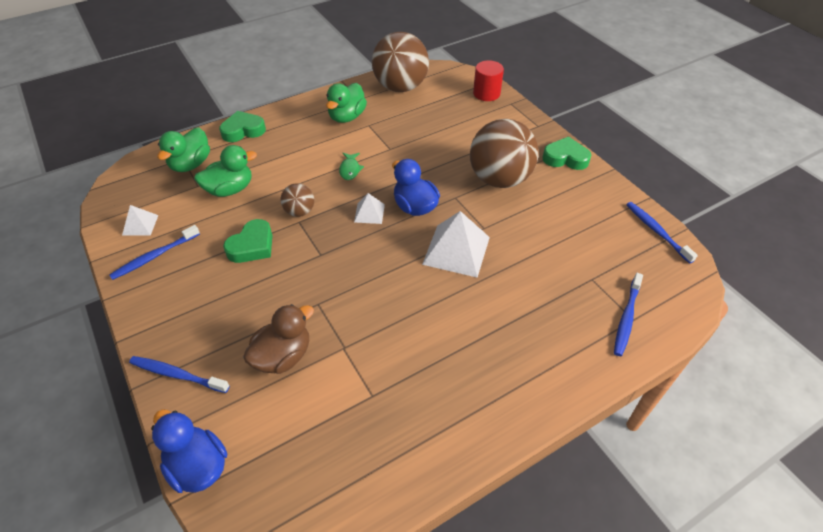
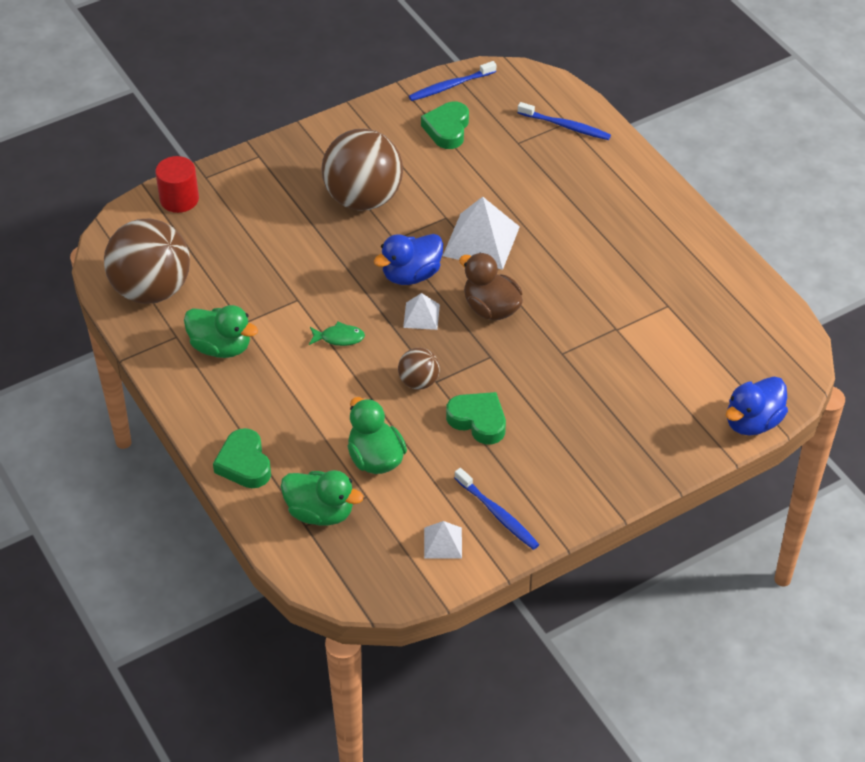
camera: 90 degrees left, 0 degrees up
(177, 374) = (660, 457): blue toothbrush -> none
(283, 356) = (631, 375): brown duck -> brown duck (491, 308)
(565, 158) = (326, 138): green heart -> green heart (447, 129)

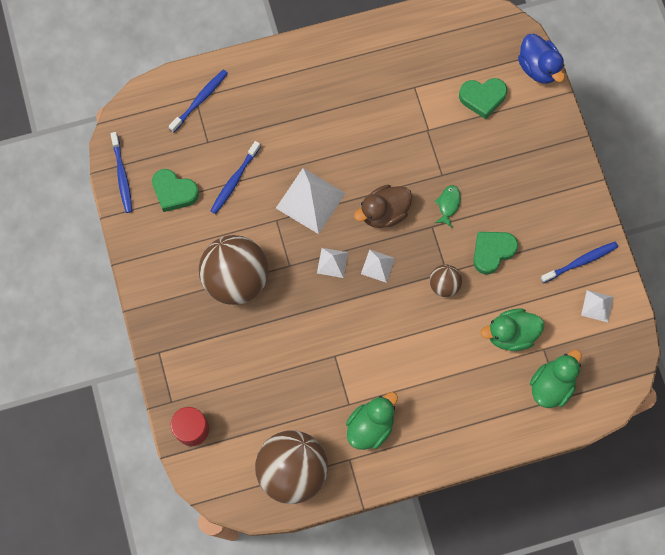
camera: 75 degrees left, 25 degrees up
(244, 464) = (493, 431): green heart -> green heart (482, 98)
(339, 338) = (384, 333): green fish -> green fish (448, 204)
(411, 275) = (332, 262): blue duck -> white pyramid
(479, 173) = (234, 181): none -> blue toothbrush

